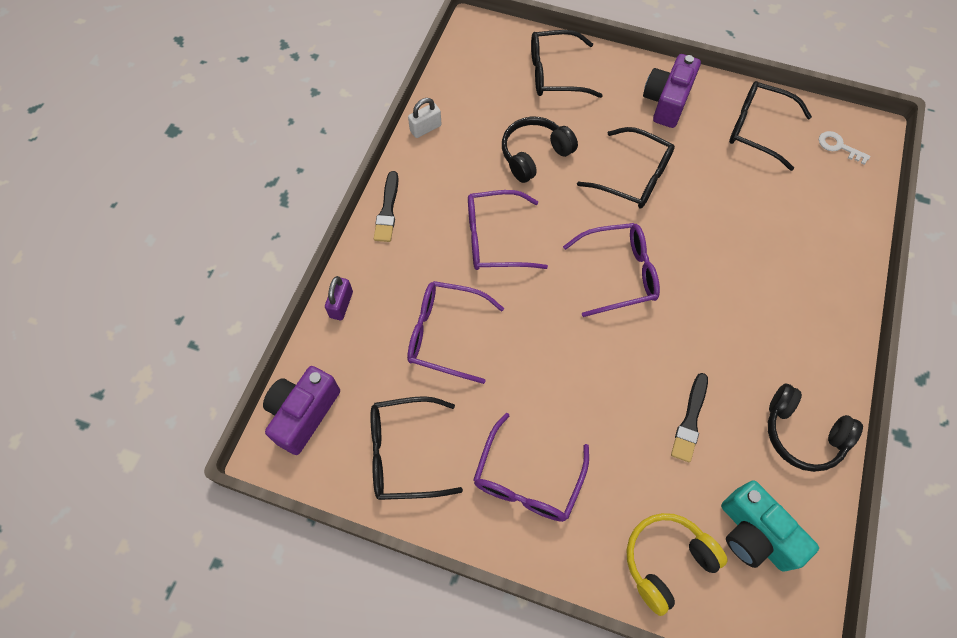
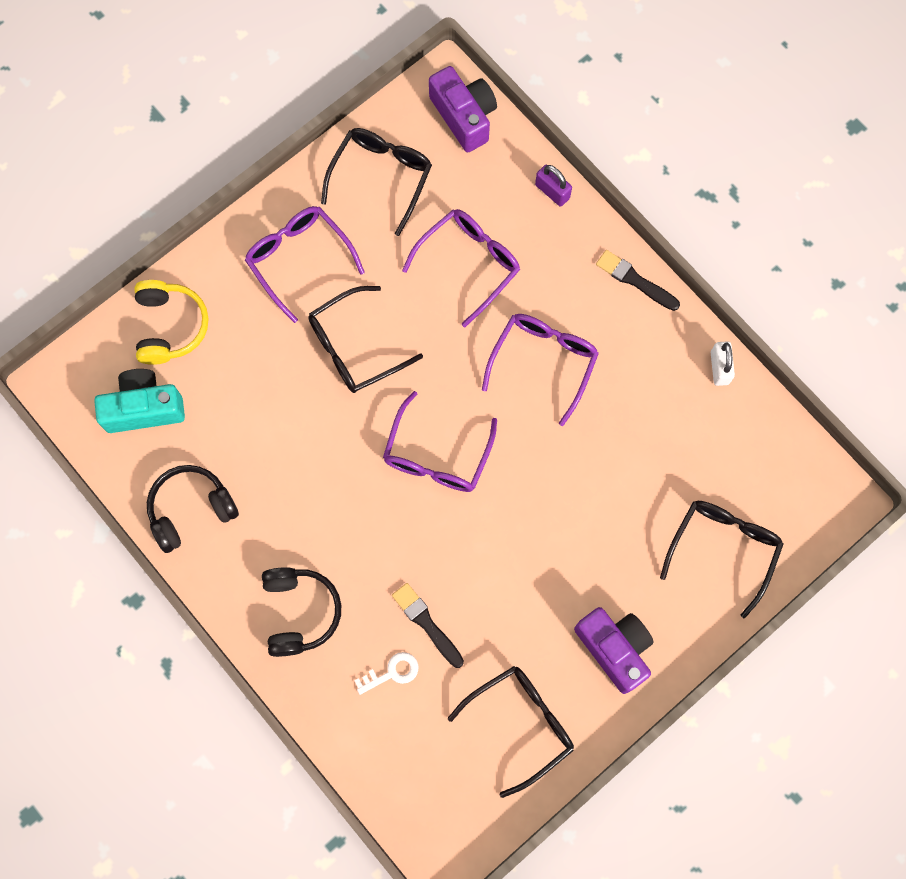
camera: 120 degrees right, 10 degrees up
(534, 155) = (622, 459): black headphones -> black headphones (300, 612)
(633, 177) = (537, 543): black glasses -> black glasses (355, 347)
(690, 420) = (263, 422): black brush -> black brush (426, 623)
(838, 147) = (447, 798): white key -> white key (392, 672)

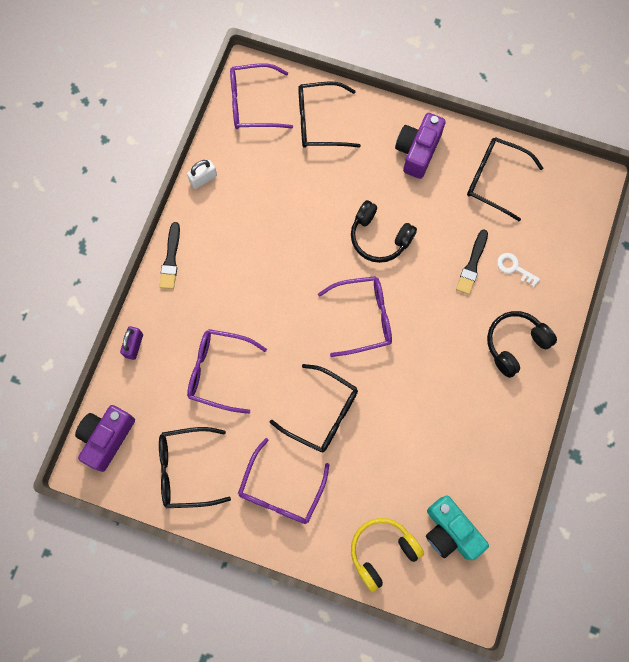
camera: 120 degrees left, 0 degrees up
(191, 509) = (496, 454): black headphones -> black headphones (379, 237)
(543, 362) = (261, 286): purple glasses -> purple glasses (253, 103)

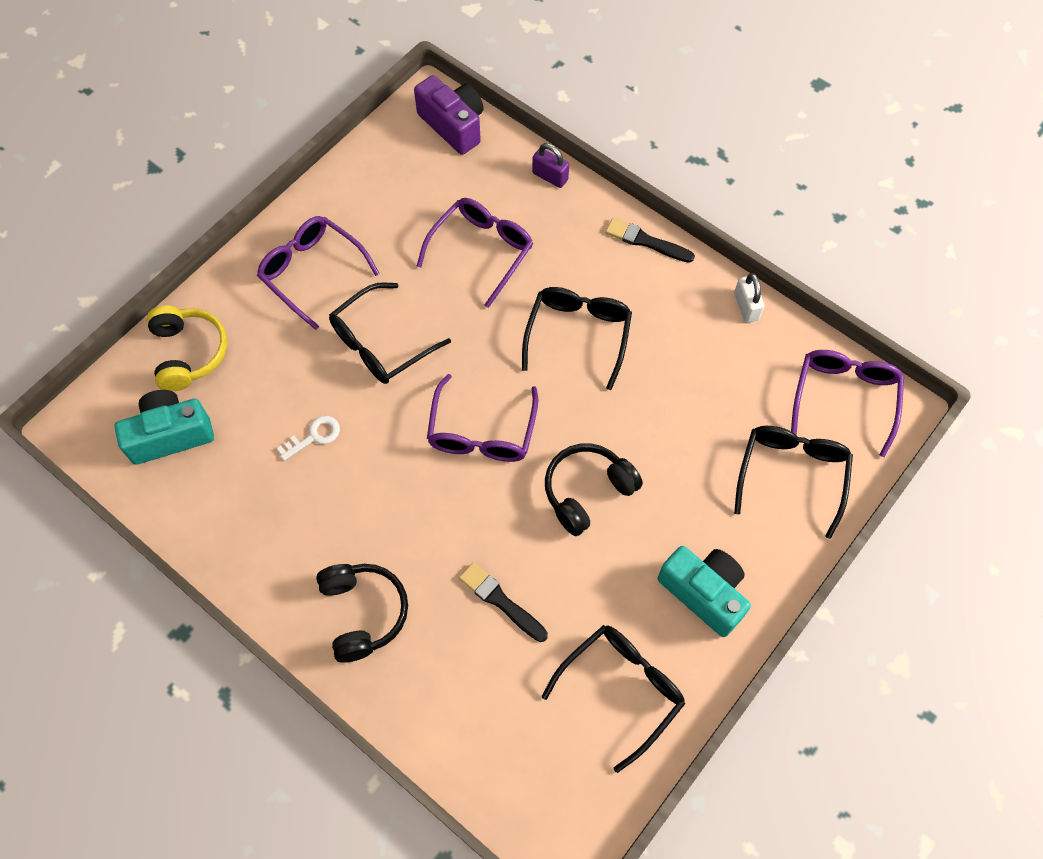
camera: 110 degrees right, 10 degrees down
(186, 469) = (382, 188): black glasses -> black glasses (578, 335)
(417, 151) = (704, 593): purple camera -> turquoise camera
(514, 268) = (472, 659): white key -> white key (314, 436)

